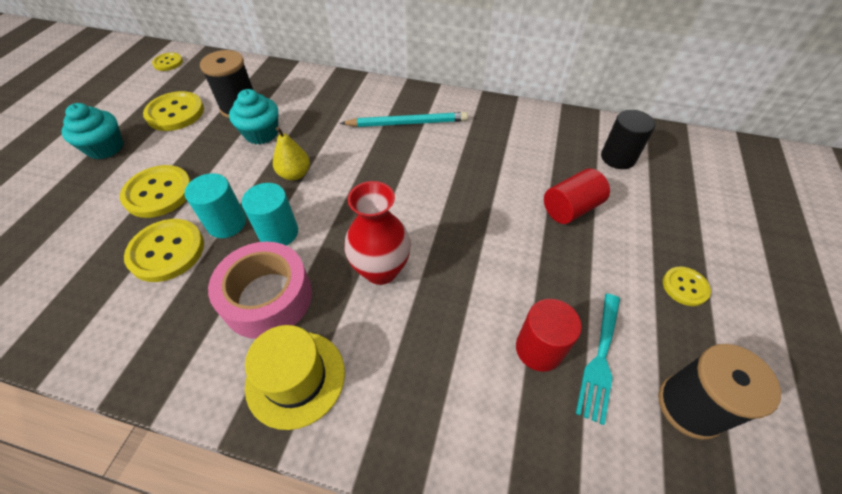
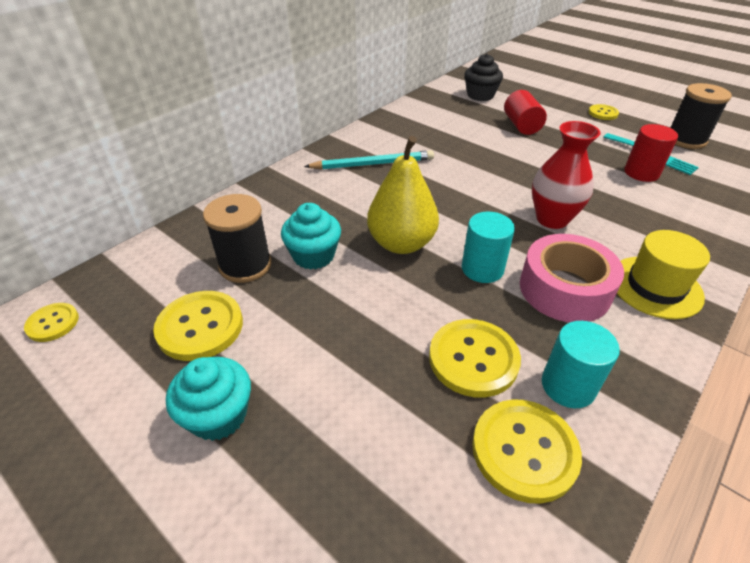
camera: 65 degrees left, 10 degrees down
(158, 193) = (364, 359): yellow button -> yellow button (524, 451)
(227, 223) = (450, 304): turquoise cylinder -> turquoise cylinder (568, 386)
(295, 174) = (401, 243): yellow pear -> yellow pear, size x1.73
(407, 123) = (372, 164): turquoise pencil -> turquoise pencil turned 60 degrees clockwise
(618, 157) = (480, 95): black cylinder -> black cupcake

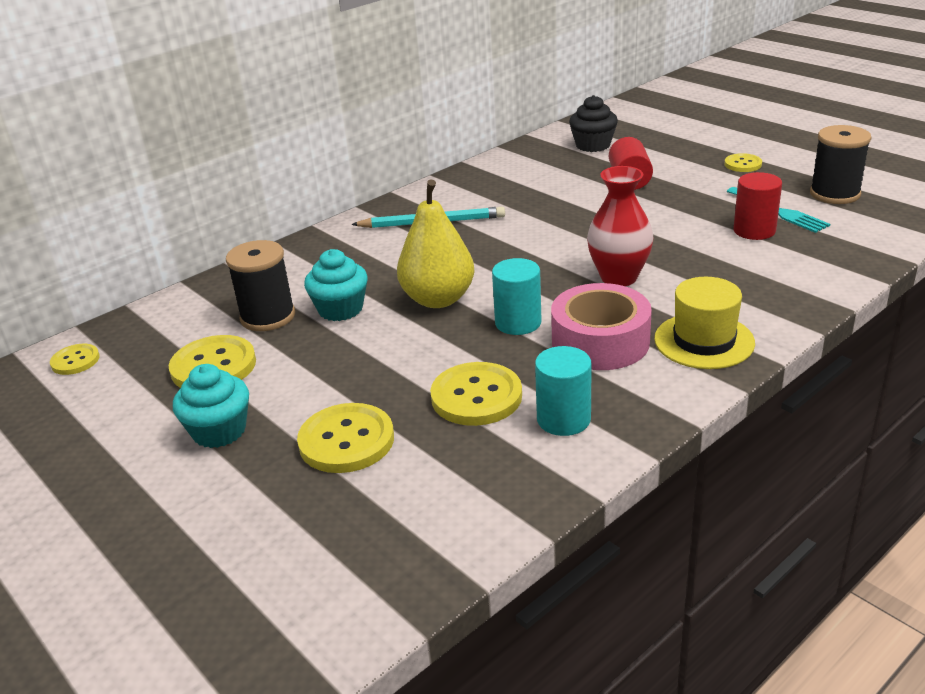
camera: 10 degrees right, 10 degrees down
(524, 451) = (497, 464): yellow button -> yellow button (346, 441)

